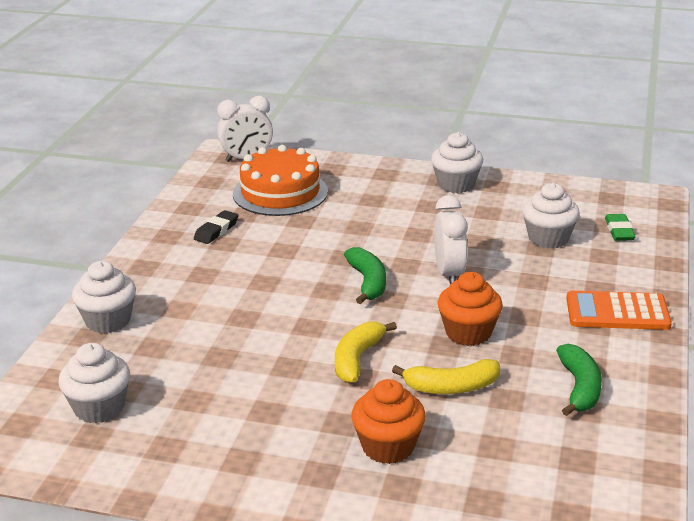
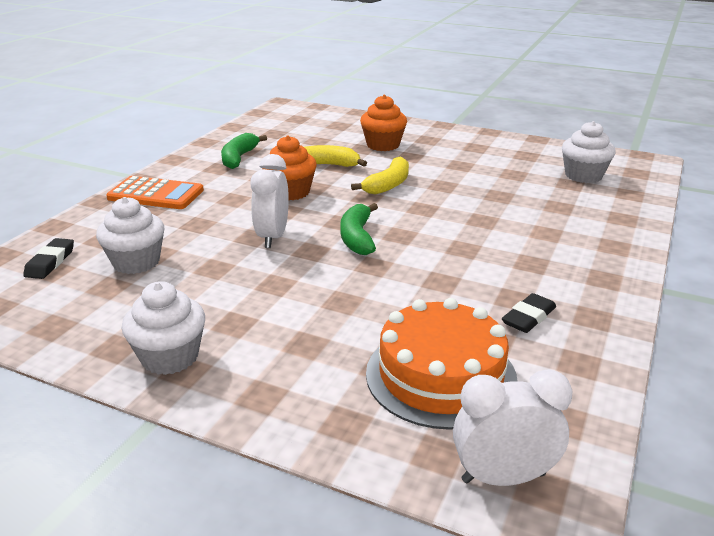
camera: 170 degrees left, 0 degrees up
(108, 321) = (612, 229): white cupcake -> none
(619, 231) = (50, 262): green eraser -> black eraser

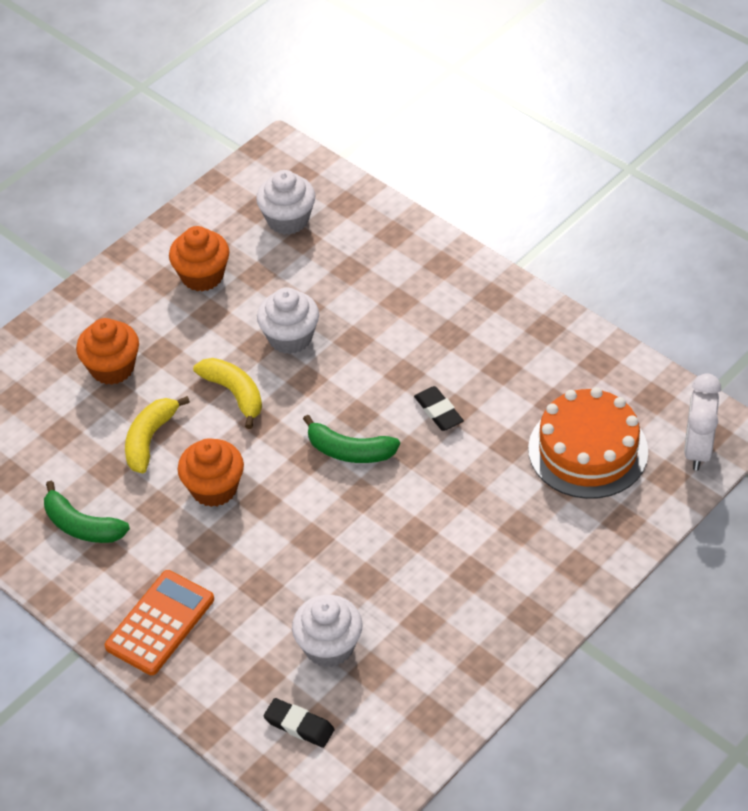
camera: 70 degrees left, 20 degrees up
(170, 357) = (507, 624): white cupcake -> white cupcake (290, 337)
(273, 237) = (320, 522): white clock -> none
(493, 157) = (202, 276): none -> orange cupcake
(528, 317) = (532, 369): black eraser -> black eraser (438, 411)

